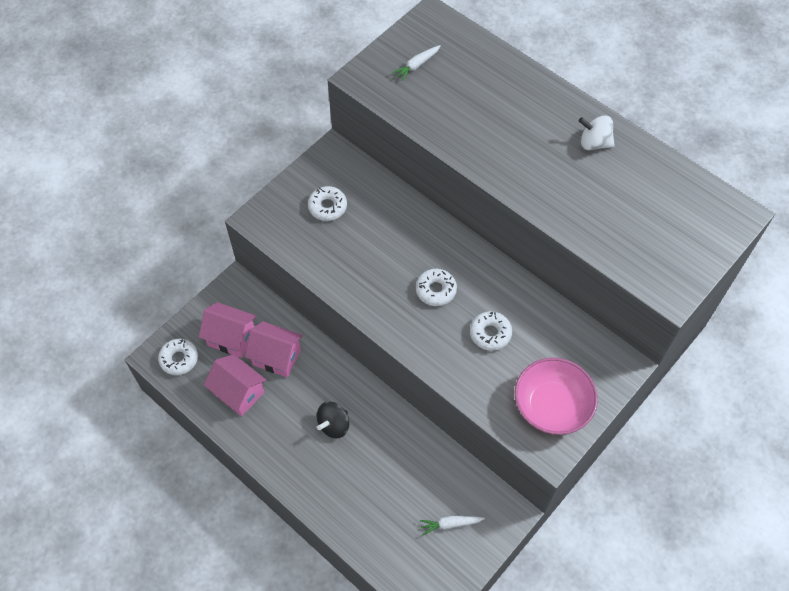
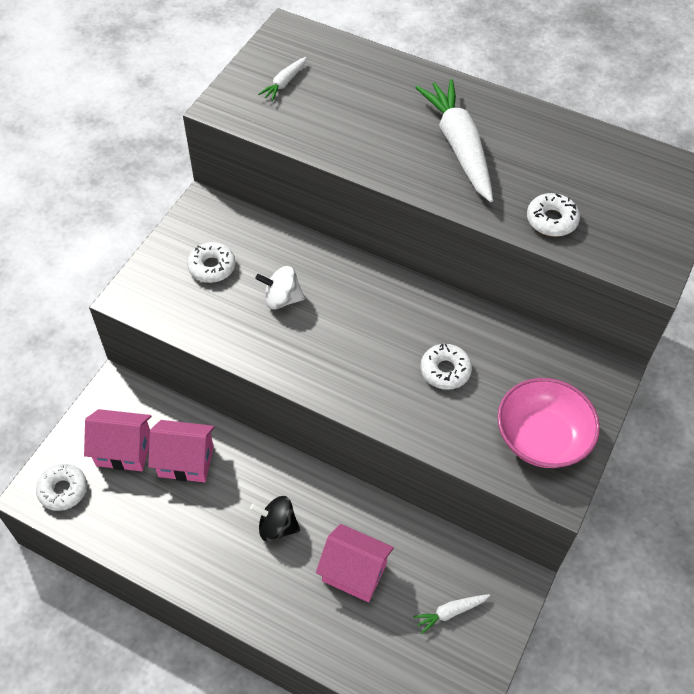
camera: 15 degrees left, 5 degrees down
(239, 393) = (149, 514): pink house -> pink house (354, 572)
(334, 425) = (277, 526): black spinning top -> black spinning top turned 75 degrees clockwise
(436, 290) = (367, 335): white donut -> white donut (551, 220)
(544, 150) = (459, 147): none -> white carrot
(594, 143) = (511, 129): white spinning top -> white spinning top (282, 299)

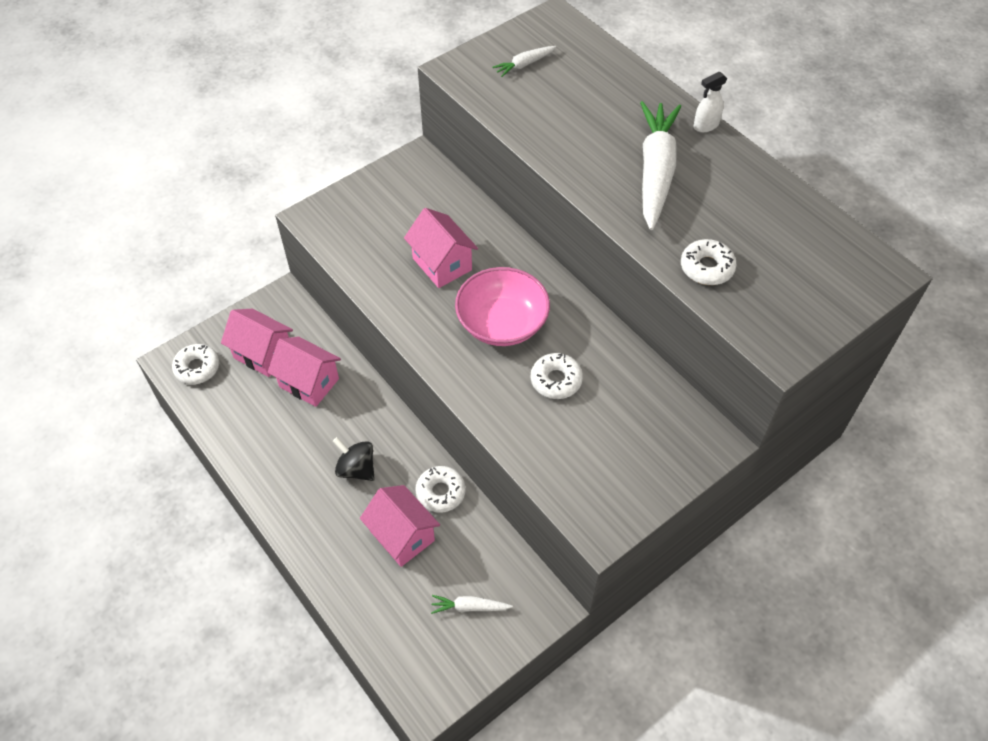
camera: 25 degrees right, 0 degrees up
(212, 267) = (396, 215): white donut -> white donut (440, 492)
(282, 299) = (442, 264): white spinning top -> pink house
(478, 92) = (705, 126): none -> white spray bottle
(542, 437) = (614, 475): pink bowl -> pink bowl (502, 323)

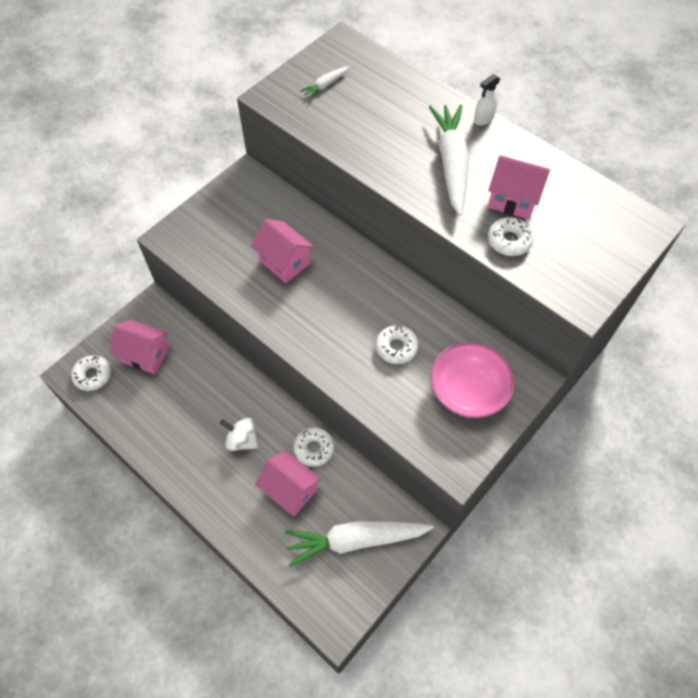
camera: 10 degrees left, 5 degrees up
(309, 383) = (189, 374): pink house -> pink house (512, 200)
(356, 469) = (242, 440): black spinning top -> white spinning top
(469, 607) = (355, 540): white carrot -> white carrot, size x2.24
(502, 323) = (343, 305): pink bowl -> pink bowl (468, 391)

